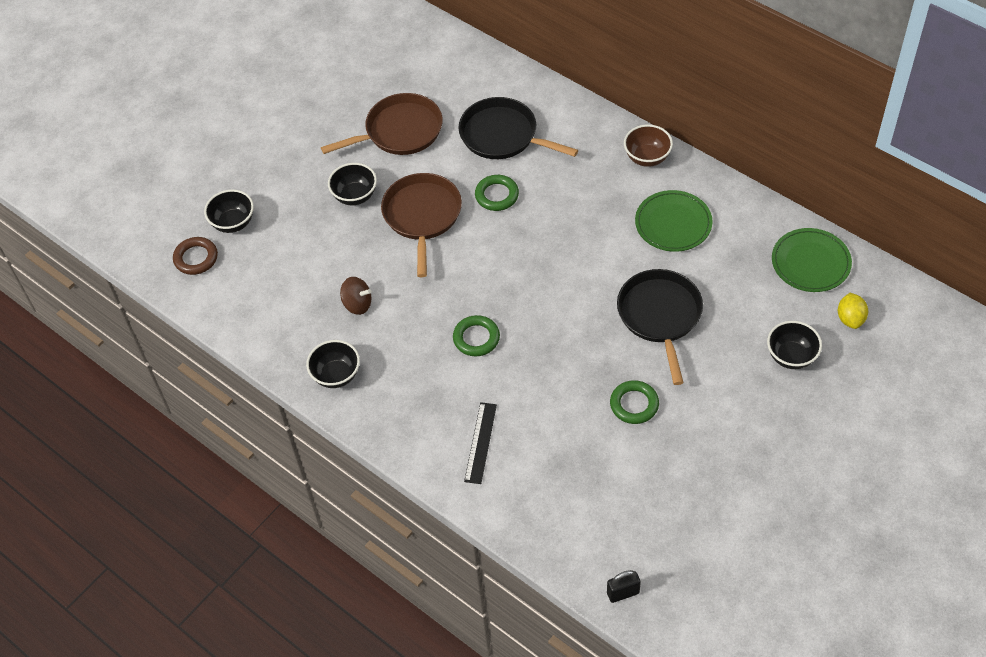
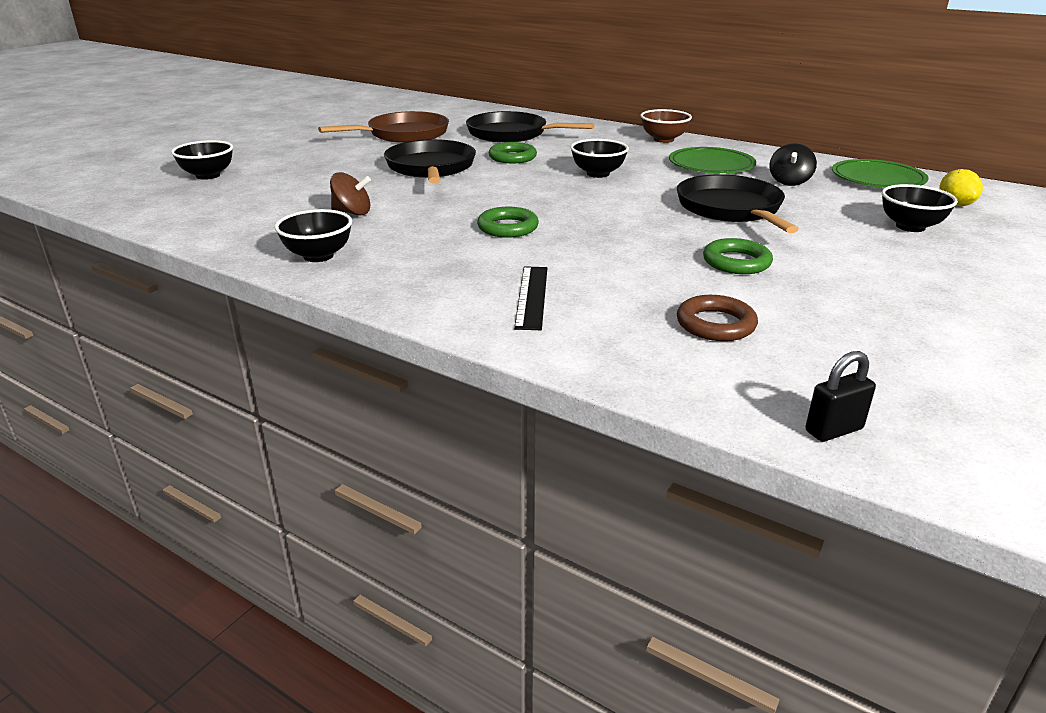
camera: 10 degrees left, 25 degrees down
(196, 258) = (153, 193): brown ring -> brown ring (715, 324)
(355, 196) = (354, 161): black bowl -> black bowl (598, 174)
(422, 216) = (431, 168): brown pan -> black pan
(729, 264) = (789, 182): none -> black spinning top

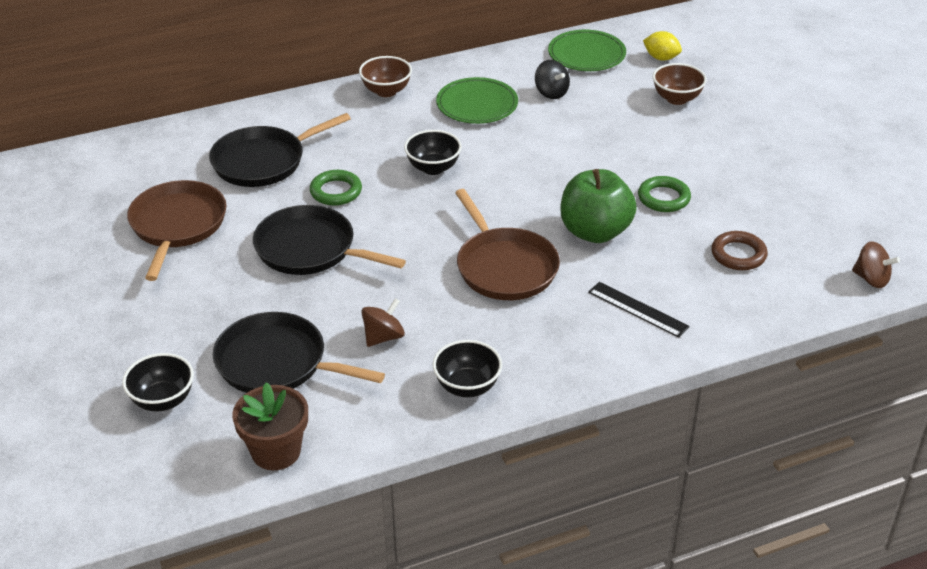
camera: 55 degrees left, 10 degrees up
(174, 217) = (276, 451): none -> brown flower pot
(508, 227) = (504, 267): green ring -> brown pan
(622, 247) = (595, 232): none -> green apple
(731, 209) = (575, 148): black pan -> black pan (276, 363)
(834, 430) = (871, 279): black padlock -> brown spinning top
(910, 227) = (676, 99): black bowl -> brown bowl

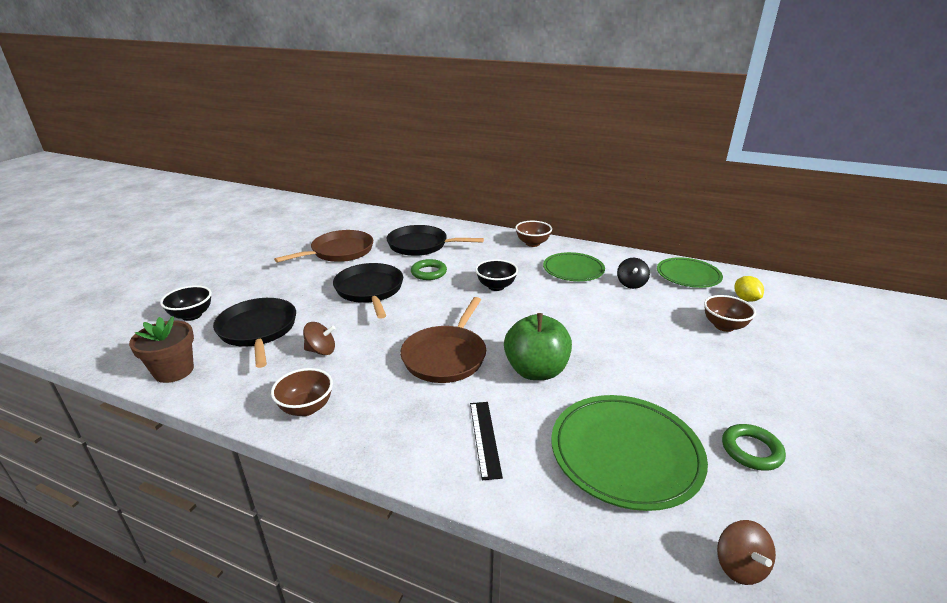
camera: 45 degrees right, 10 degrees down
(467, 387) = (306, 408): black bowl -> brown bowl
(663, 198) = (620, 379): green ring -> green ring (751, 450)
(738, 254) = (625, 453): brown ring -> green plate

